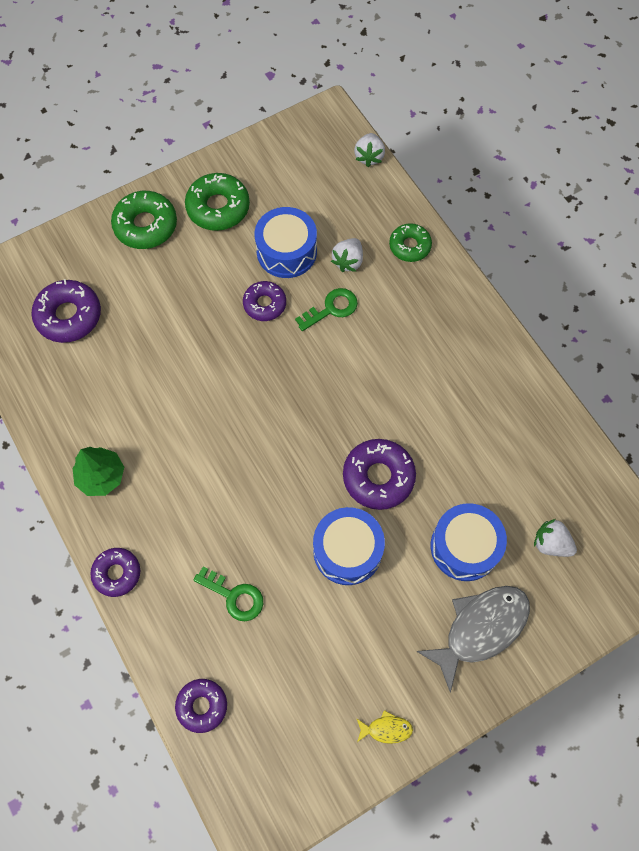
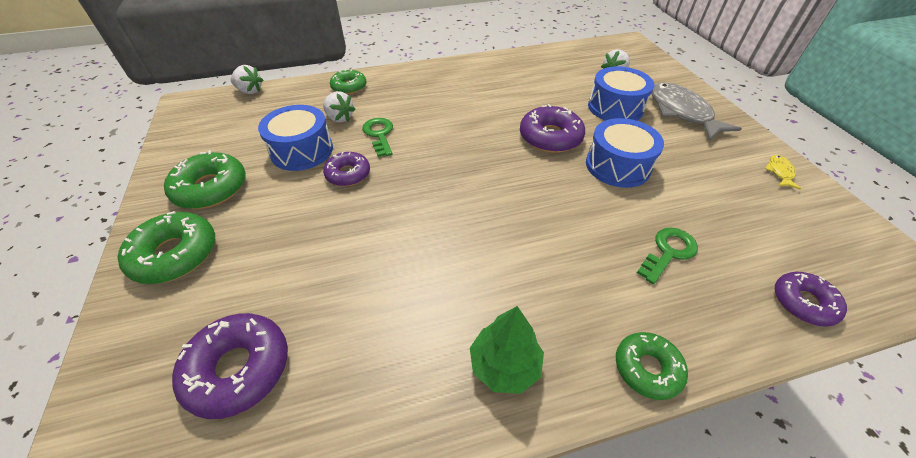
camera: 75 degrees left, 20 degrees down
(117, 573) = (647, 368): purple donut -> green donut

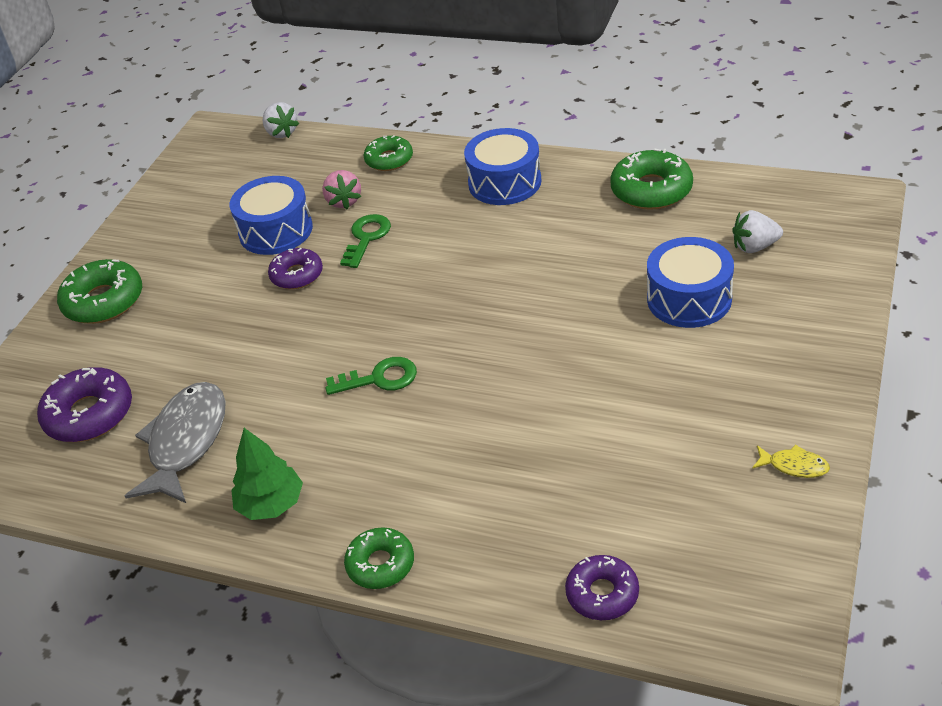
camera: 40 degrees right, 5 degrees down
(211, 188) = (169, 245): green donut -> green donut (651, 190)
(339, 118) = (344, 201): white strawberry -> pink strawberry
(550, 137) = (553, 310): purple donut -> none
(617, 166) = (591, 375): blue drum -> blue drum (504, 182)
(668, 252) = (526, 487): green key -> green key (379, 378)
(681, 112) = (776, 338): grey fish -> grey fish (186, 442)
(779, 172) = (794, 466): yellow fish -> yellow fish turned 60 degrees clockwise

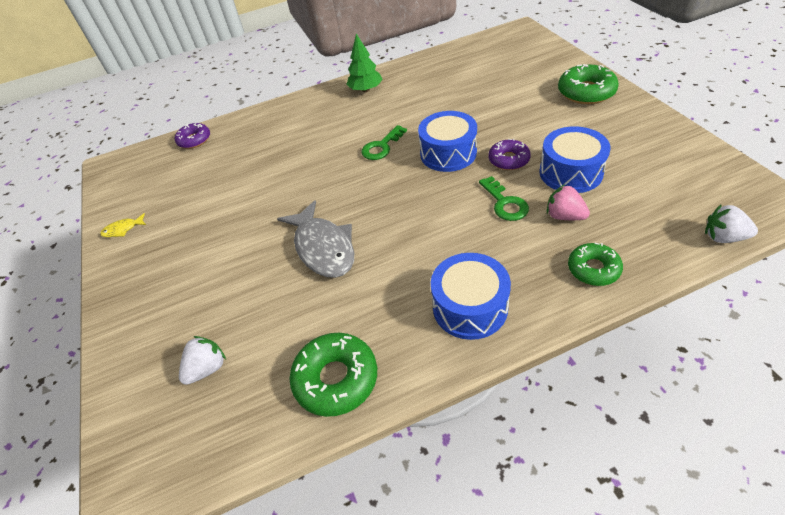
camera: 140 degrees right, 5 degrees up
(89, 414) = (495, 66): purple donut -> none
(186, 442) = (435, 83): grey fish -> grey fish (323, 247)
(380, 564) = (296, 101): green donut -> none
(689, 299) = (235, 291): blue drum -> blue drum (448, 153)

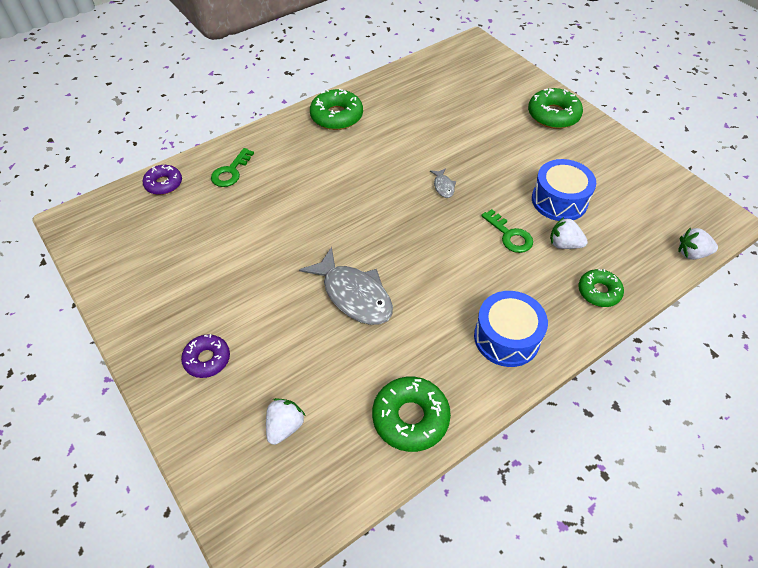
camera: 20 degrees left, 5 degrees up
(123, 229) = (126, 295): yellow fish -> none
(366, 90) = (336, 116): green tree -> green donut
(382, 147) = (375, 182): green key -> green key (231, 172)
(448, 153) = (443, 186): blue drum -> grey fish
(508, 160) = (501, 190): purple donut -> purple donut (207, 359)
(564, 216) = (564, 244): pink strawberry -> white strawberry

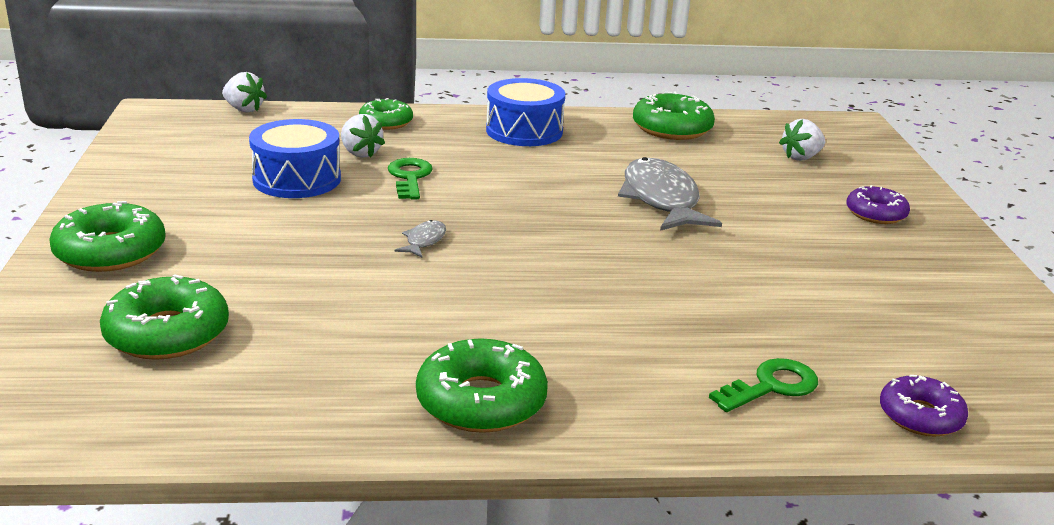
camera: 150 degrees left, 25 degrees down
(472, 93) = (167, 333): none -> green donut

